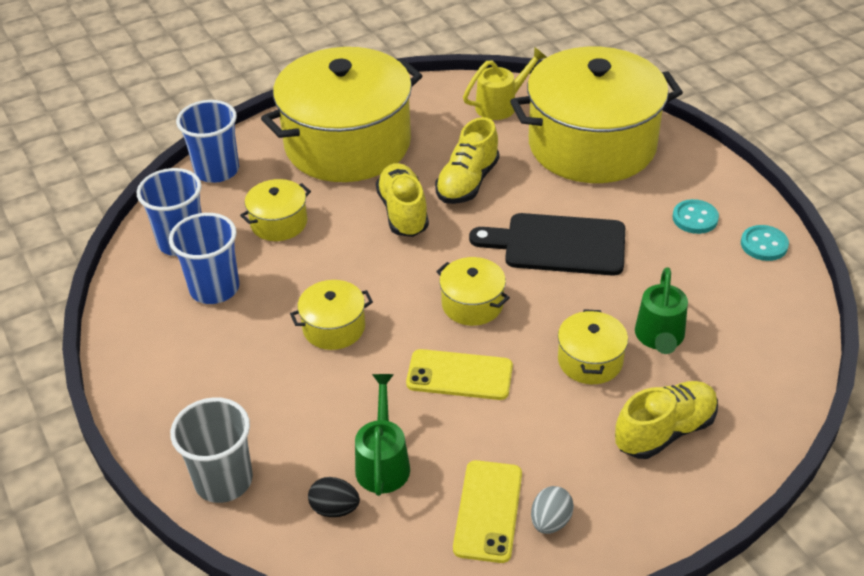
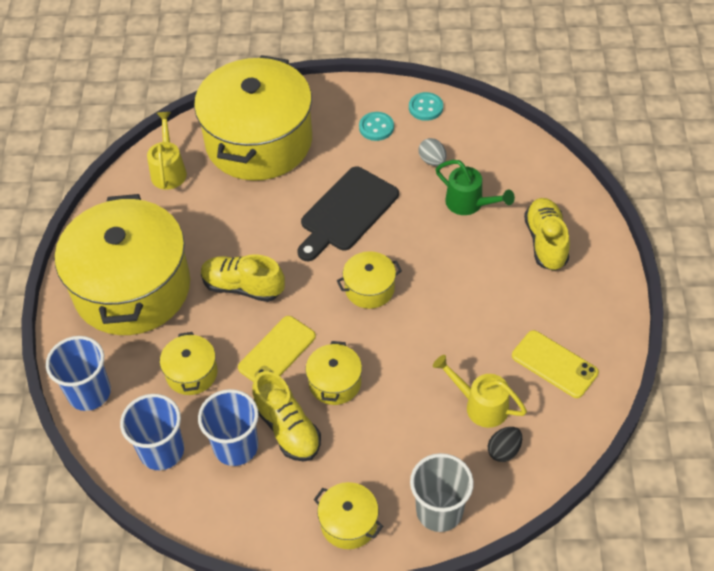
camera: 60 degrees left, 10 degrees up
(383, 462) = (480, 405): green watering can -> yellow watering can
(459, 375) = (431, 327): yellow phone -> yellow phone (277, 352)
(467, 182) = (241, 232): yellow shoe -> yellow shoe (287, 428)
(550, 521) = (580, 335): grey egg -> grey egg (432, 161)
(590, 360) = (465, 249): yellow pot -> yellow pot (349, 523)

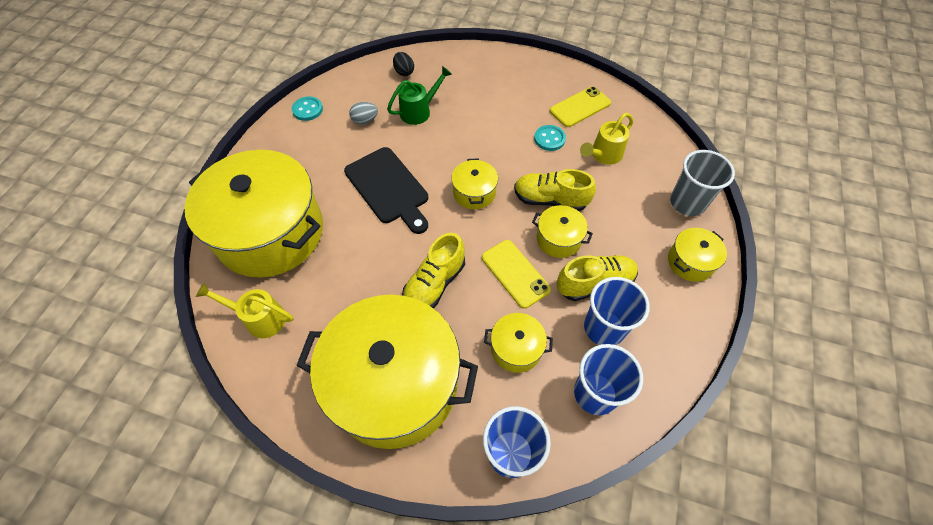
camera: 75 degrees left, 5 degrees up
(376, 127) = (308, 145): turquoise button -> turquoise button (549, 139)
(504, 450) = (644, 153): black egg -> black egg (404, 72)
(546, 242) = (474, 81): yellow shoe -> yellow shoe (550, 200)

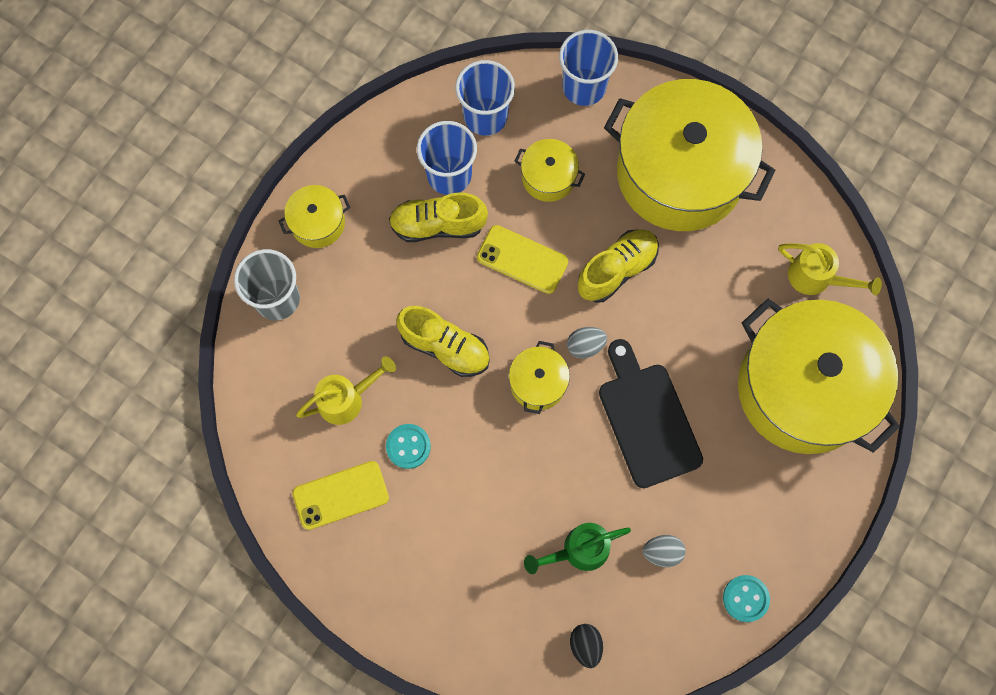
camera: 165 degrees left, 15 degrees up
(446, 223) = (585, 346): none -> grey egg
(515, 273) = (522, 259): yellow phone -> yellow phone turned 45 degrees counterclockwise
(558, 239) = (456, 290): yellow pot -> none

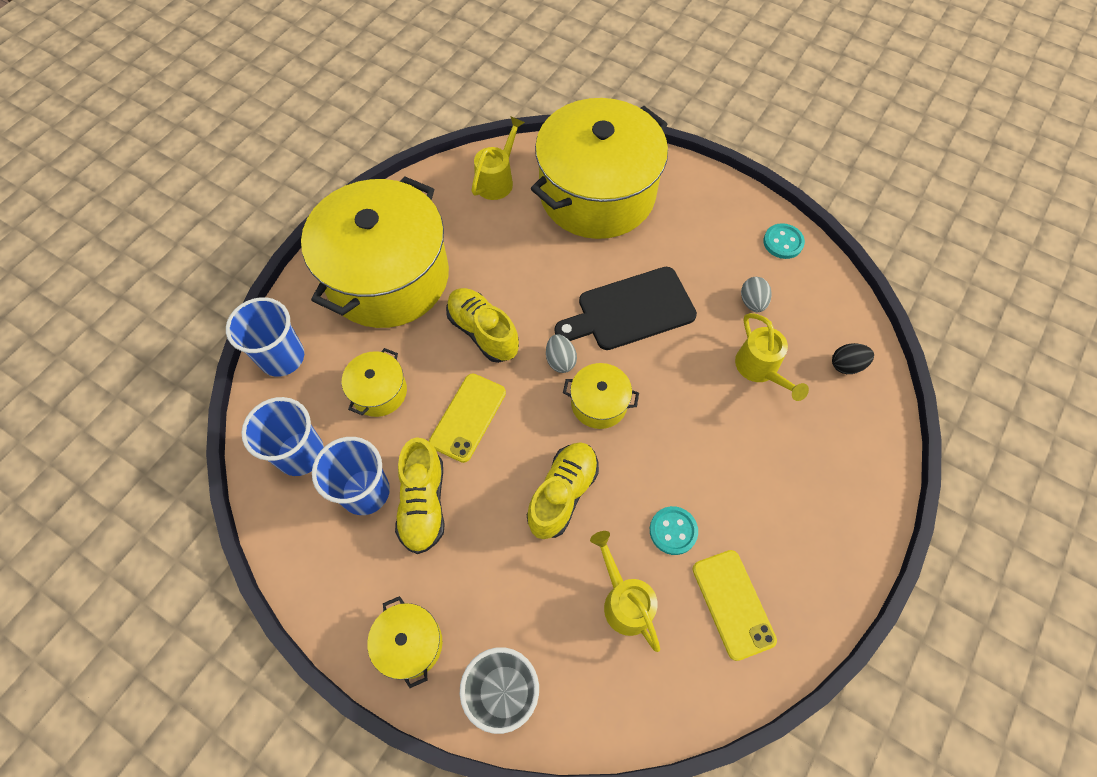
camera: 90 degrees left, 10 degrees down
(579, 550) = (760, 369): green watering can -> yellow watering can

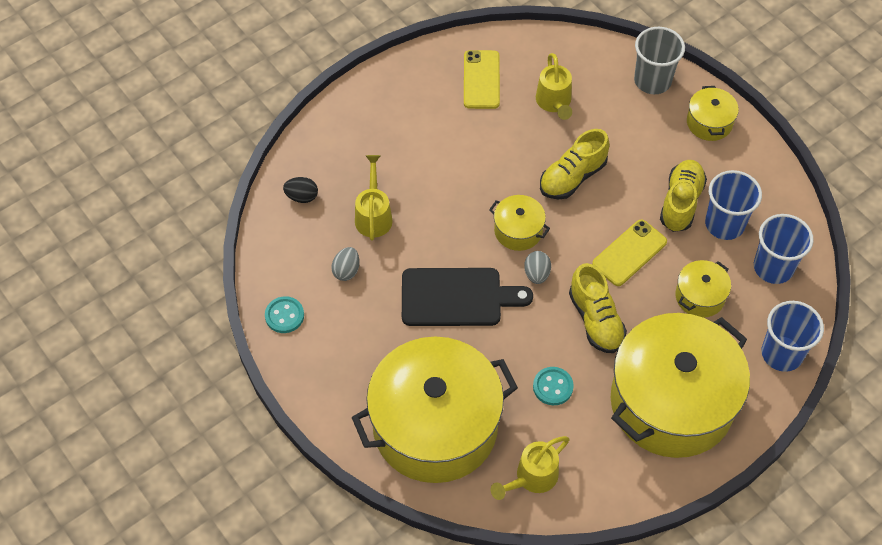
camera: 160 degrees left, 5 degrees down
(673, 531) = (501, 130): turquoise button -> turquoise button (553, 387)

